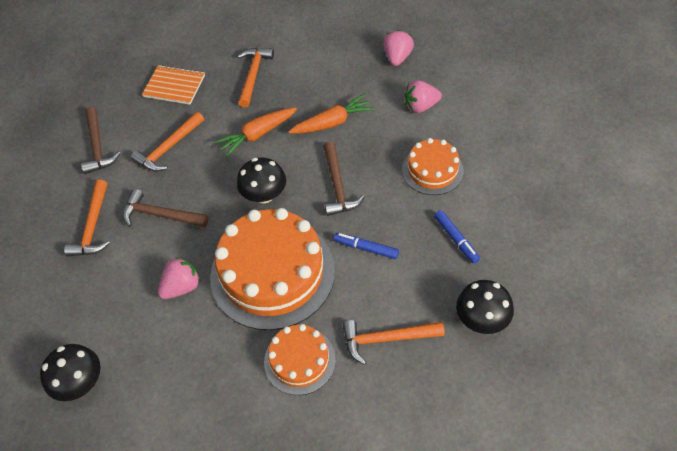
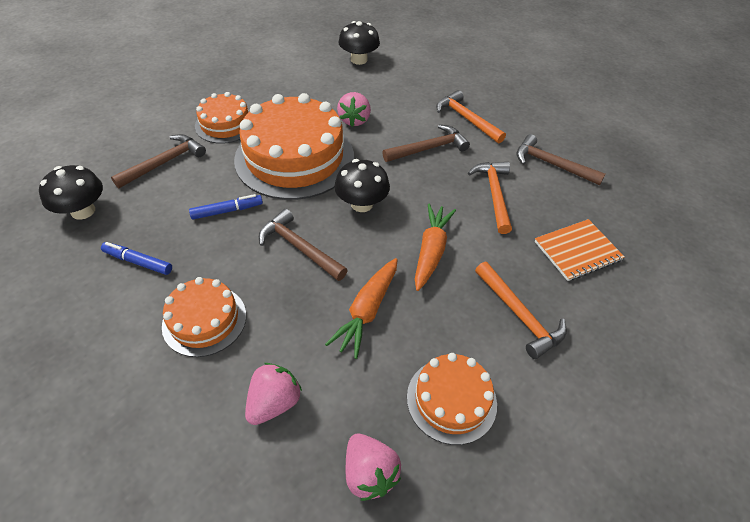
camera: 135 degrees right, 5 degrees down
(332, 62) = (451, 400): none -> orange cake
(386, 339) = (165, 162): orange hammer -> brown hammer

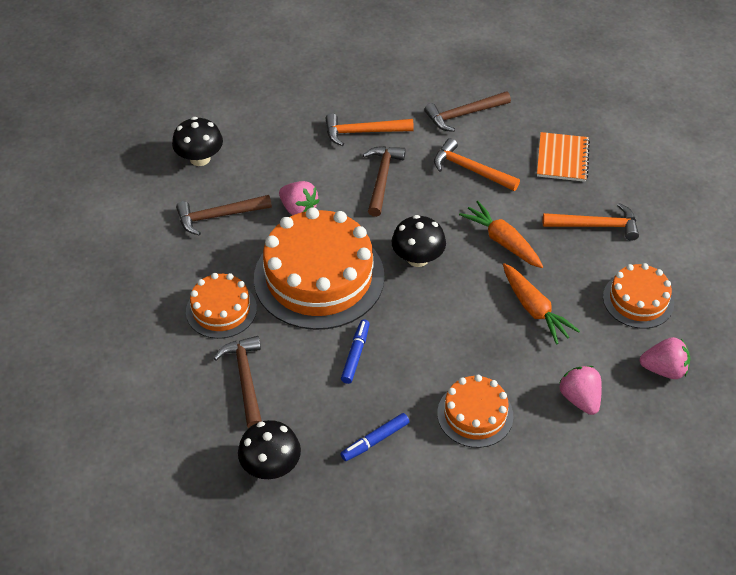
camera: 55 degrees left, 0 degrees up
(299, 247) = (438, 322): brown hammer -> brown hammer (218, 216)

